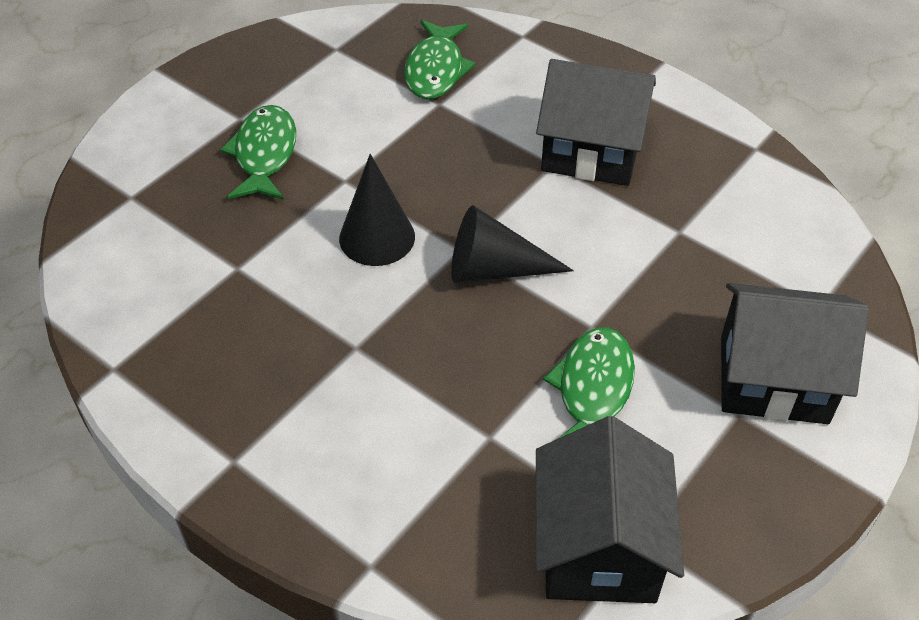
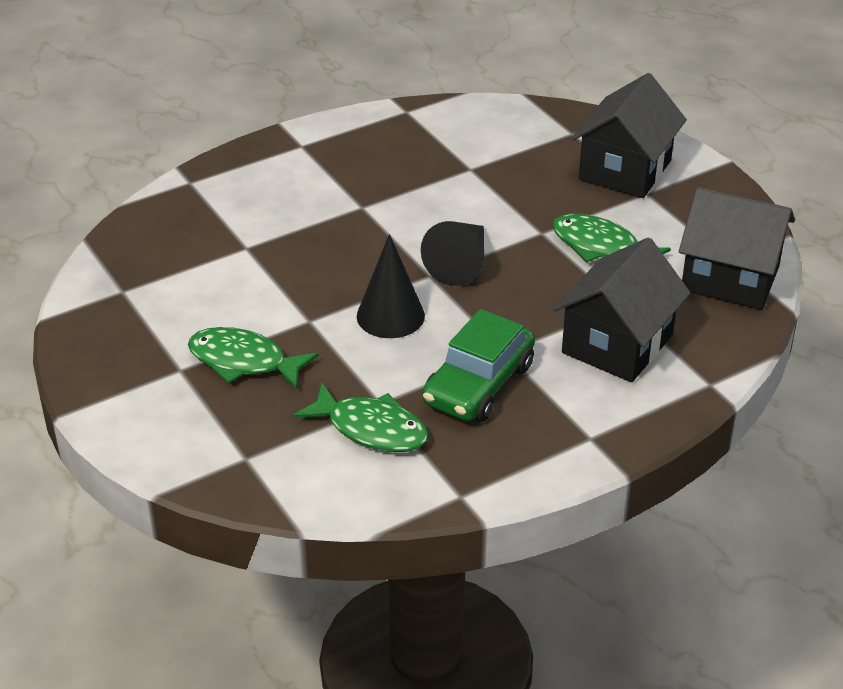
camera: 70 degrees left, 10 degrees down
(291, 338) = (479, 384): none -> green car
(435, 70) = (200, 239): green fish -> green fish (371, 429)
(591, 151) = (360, 184): black house -> black house (617, 344)

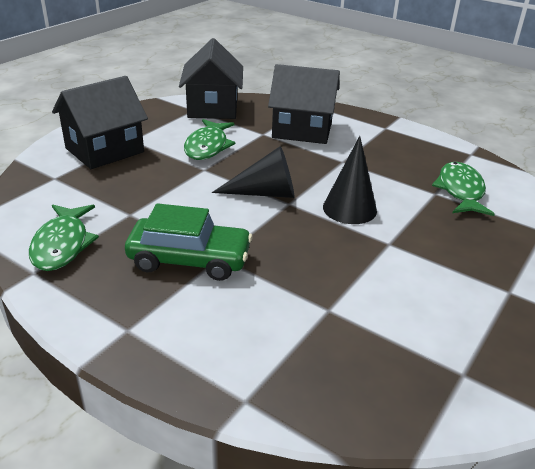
camera: 115 degrees left, 5 degrees down
(243, 361) = (465, 261): green fish -> green fish (62, 245)
(479, 384) = (381, 164): green car -> green car (190, 259)
(625, 170) = (104, 150): black house -> black house turned 45 degrees counterclockwise

